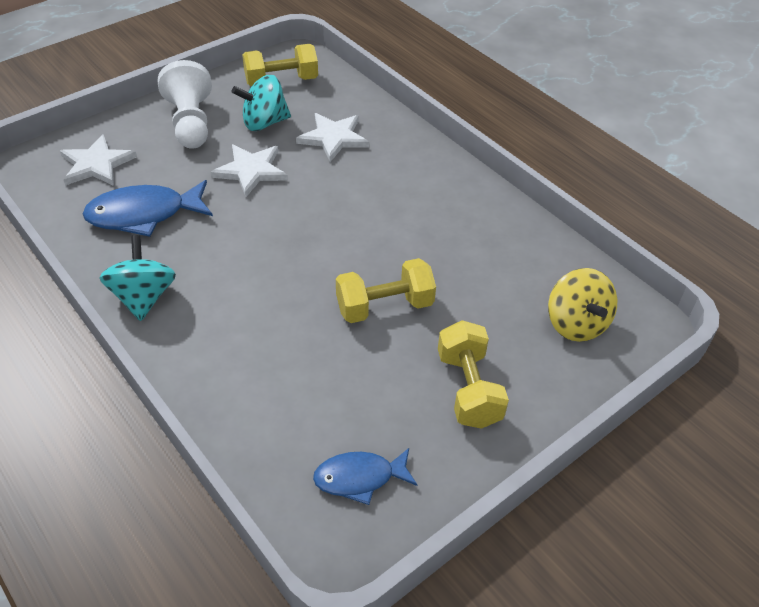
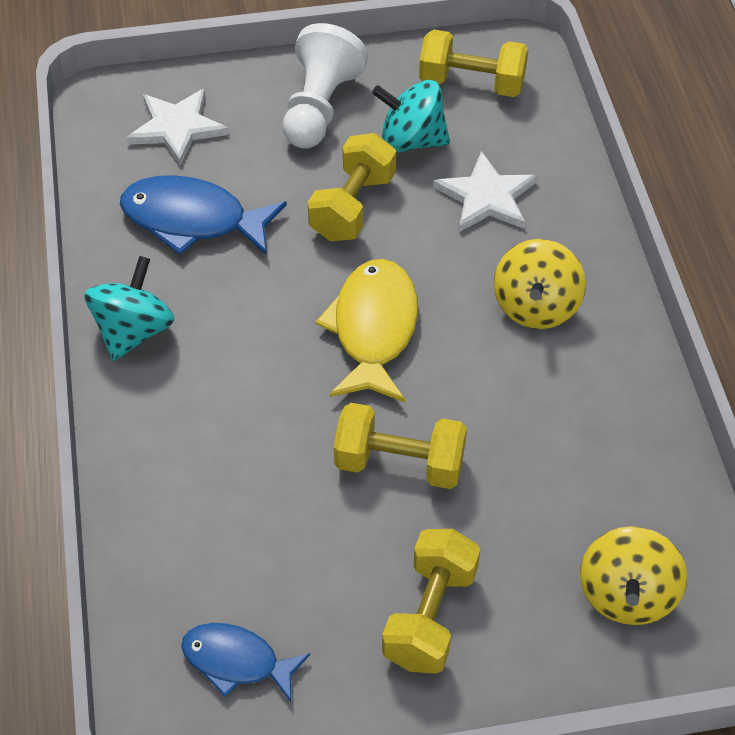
camera: 30 degrees right, 5 degrees up
(251, 171) = (352, 207): white star -> yellow dumbbell
(313, 235) = (373, 330): none -> yellow fish
(406, 186) = (536, 306): none -> yellow spinning top

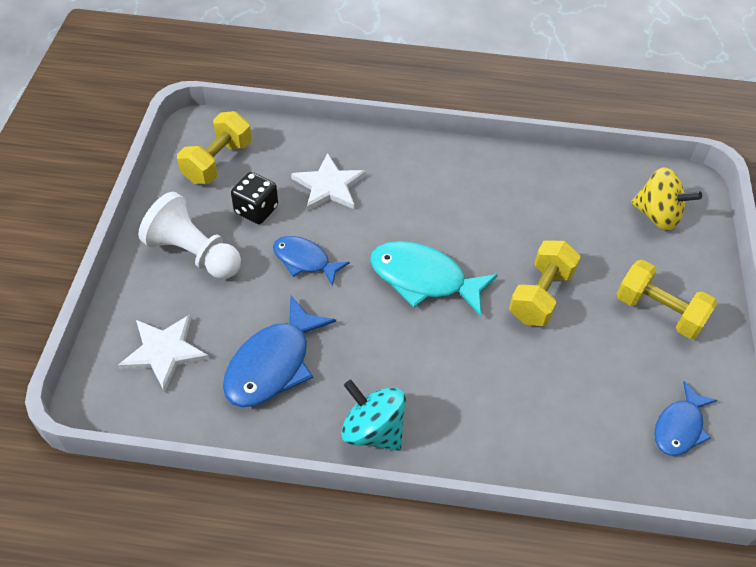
camera: 75 degrees left, 0 degrees up
(352, 207) = (304, 260): yellow dumbbell -> blue fish
(373, 330) = (424, 279): yellow fish -> turquoise fish
(411, 141) = (256, 210): turquoise spinning top -> black dice
(536, 306) = (434, 190): yellow spinning top -> none

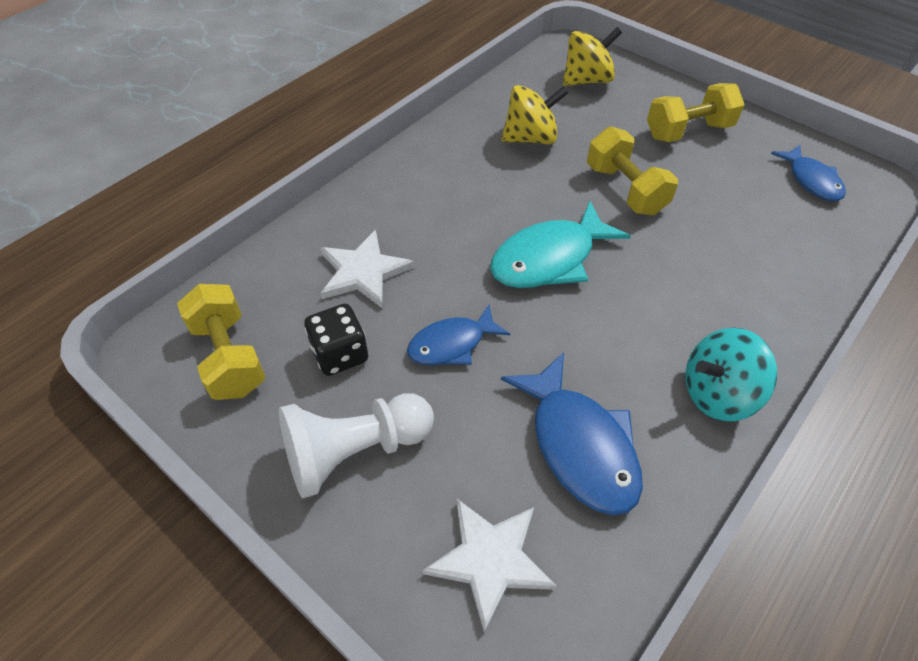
camera: 55 degrees left, 0 degrees up
(545, 211) = (530, 138): none -> yellow spinning top

